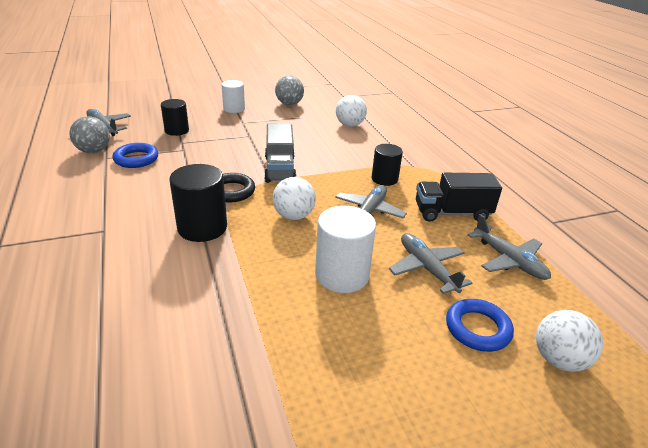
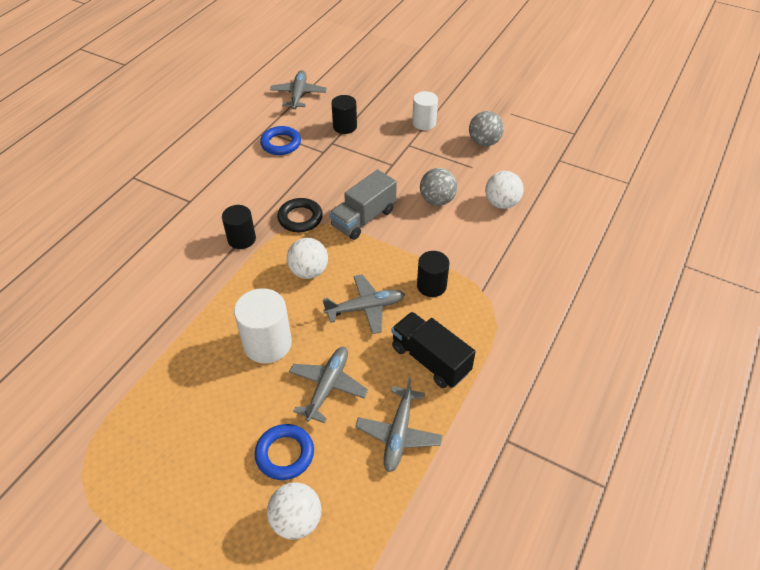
camera: 50 degrees right, 15 degrees up
(94, 151) = (265, 118): grey ball -> grey ball (437, 200)
(202, 227) = (241, 239): black cylinder -> black cylinder, size x0.66

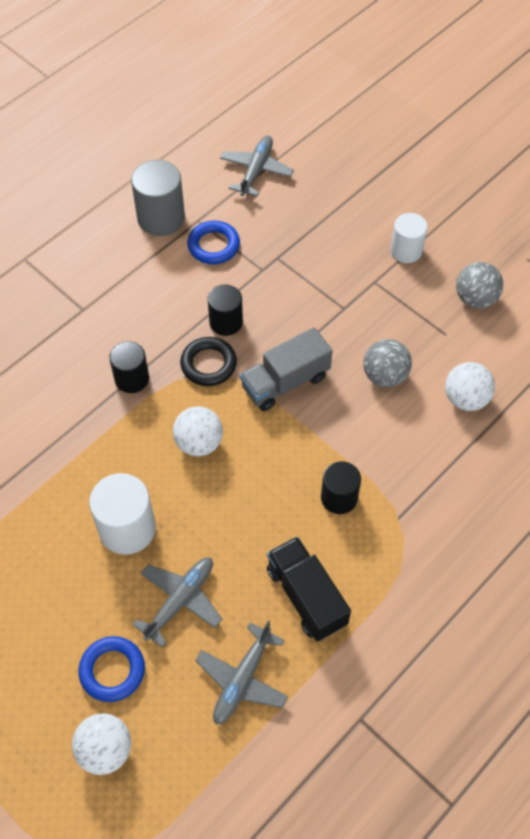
camera: 15 degrees right, 10 degrees up
(235, 134) = (161, 218): none -> grey cylinder
(345, 126) = (301, 235): black cylinder -> black cylinder (226, 322)
(365, 308) = (251, 509): grey plane -> none

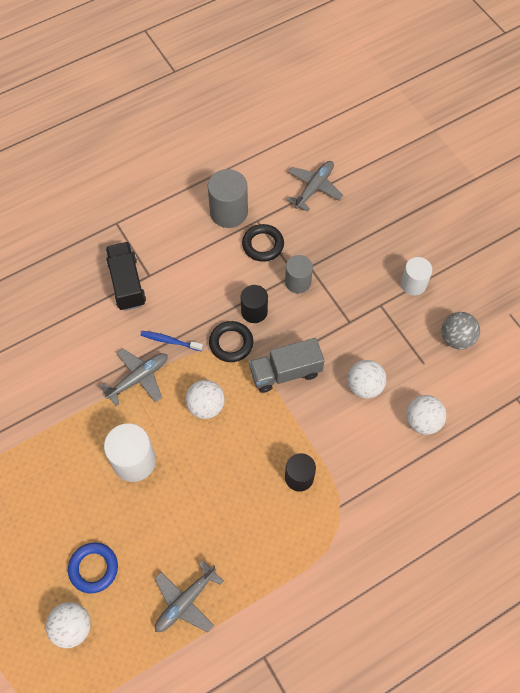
camera: 15 degrees right, 5 degrees up
(132, 379) = (170, 341): black cylinder -> blue toothbrush
(180, 601) = (157, 528): grey plane -> grey plane (138, 378)
(213, 245) = (263, 245): blue ring -> black ring
(269, 278) = (298, 282): none -> grey cylinder
(306, 596) = (251, 550): black truck -> black truck (127, 283)
(385, 376) = (364, 386): grey ball -> white ball

